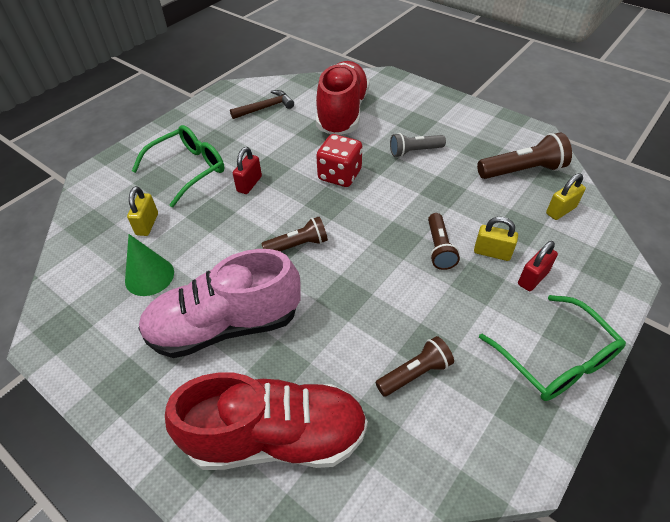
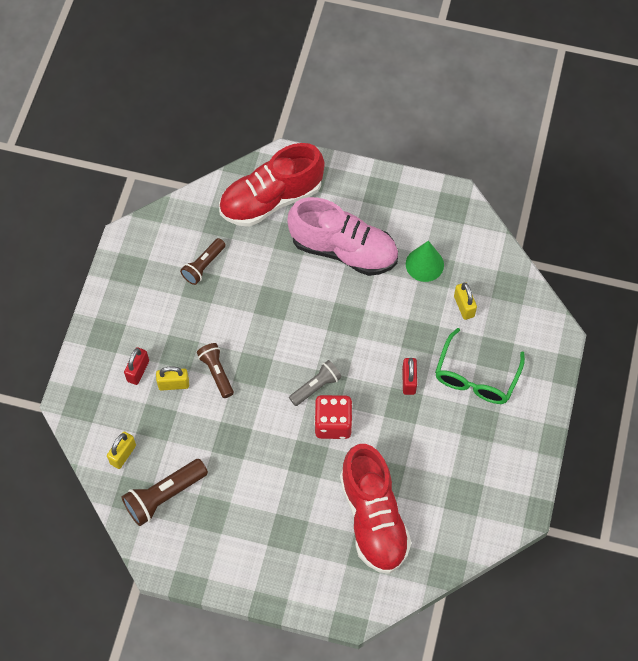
camera: 155 degrees right, 15 degrees up
(225, 325) = (344, 250): pink shoe -> pink shoe turned 60 degrees clockwise
(265, 108) = (461, 495): brown hammer -> none
(298, 245) = (329, 333): brown flashlight -> none
(414, 151) = (275, 484): grey flashlight -> grey flashlight (316, 386)
(555, 358) = (115, 310): green glasses -> none

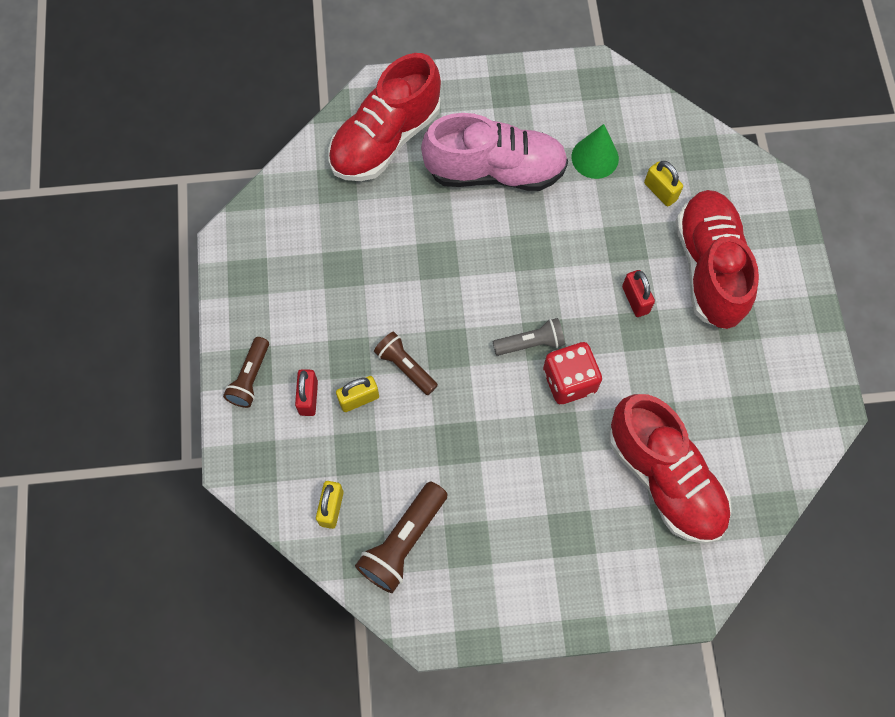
camera: 20 degrees left, 5 degrees up
(203, 266) = (337, 243): brown flashlight -> brown flashlight (250, 378)
(316, 386) = (531, 343): grey flashlight -> grey flashlight turned 45 degrees clockwise
(476, 376) = (709, 268): green glasses -> red shoe

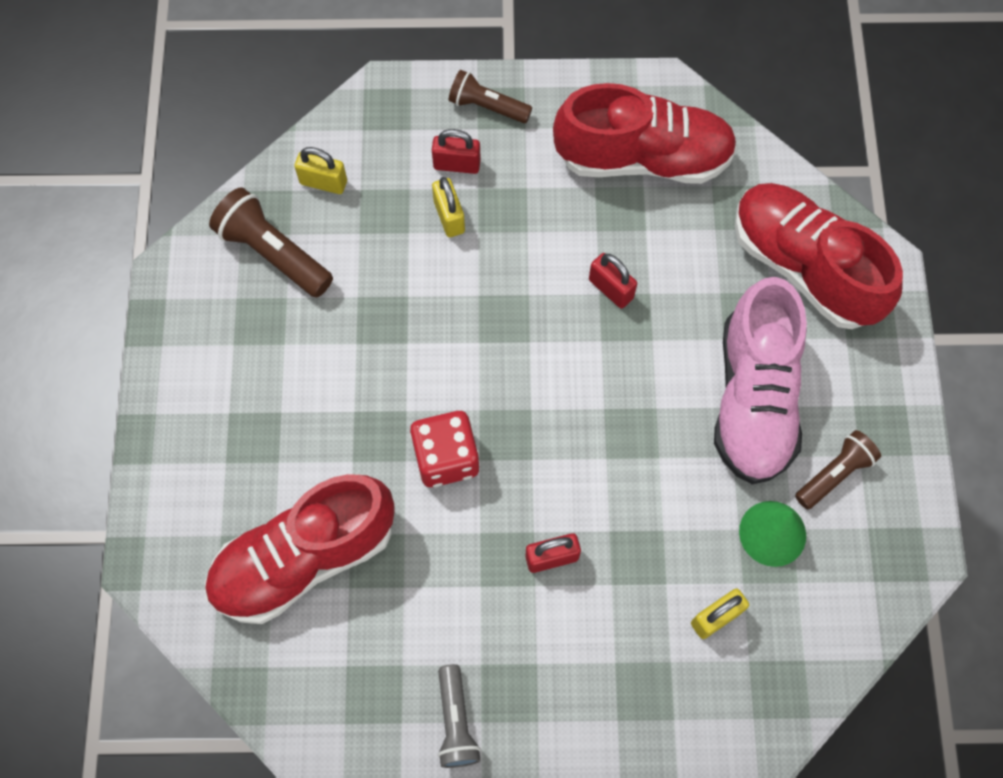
camera: 95 degrees right, 0 degrees up
(405, 366) = (484, 269): brown flashlight -> brown flashlight (834, 474)
(415, 271) = (611, 289): none -> red padlock
(531, 343) = (501, 417): grey flashlight -> grey flashlight (456, 722)
(709, 268) = (592, 667): red shoe -> red shoe (643, 158)

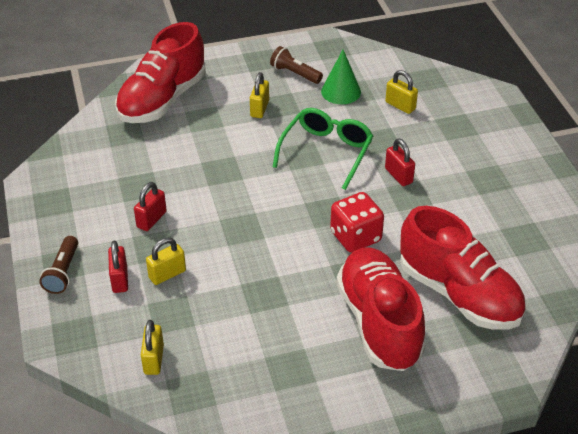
camera: 105 degrees left, 25 degrees down
(273, 253) = (227, 376): brown flashlight -> none
(456, 722) = (519, 198): grey flashlight -> none
(611, 289) = (203, 180): red padlock -> red padlock (151, 219)
(629, 468) = (326, 152): none -> green glasses
(643, 158) = (95, 181): red shoe -> red shoe (379, 322)
(753, 398) = (259, 109): pink shoe -> yellow padlock

